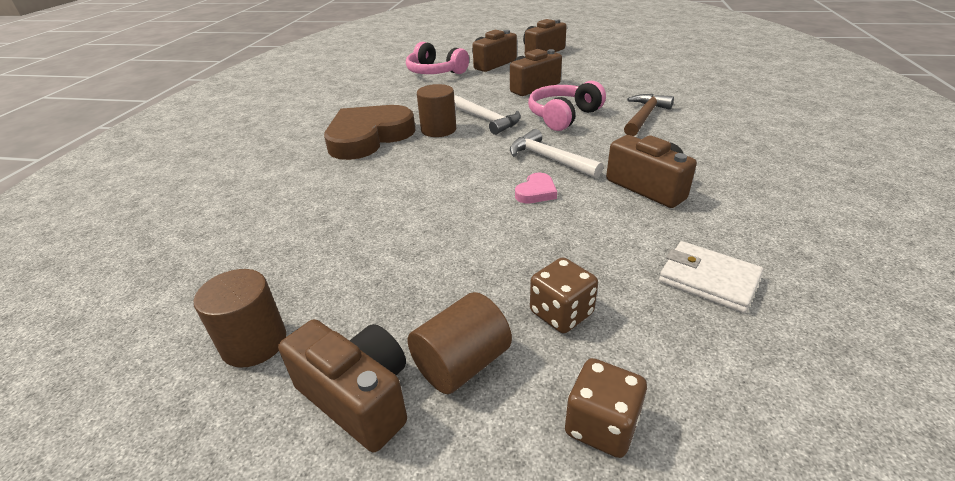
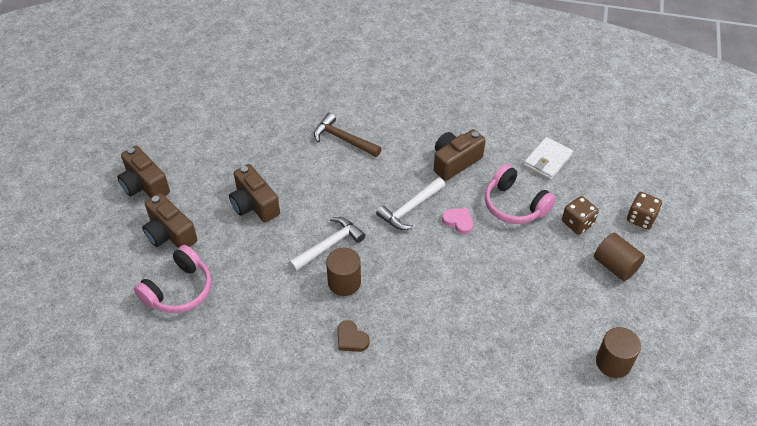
camera: 90 degrees left, 15 degrees up
(358, 397) = (640, 307): brown camera -> none
(368, 137) = (351, 339): brown heart -> brown heart, size x0.41
(563, 116) = (332, 190): pink headphones -> pink headphones (515, 205)

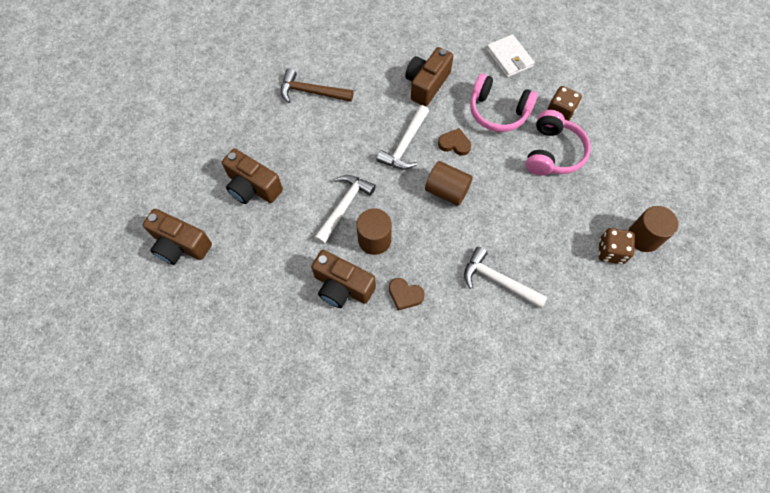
camera: 20 degrees left, 15 degrees up
(144, 185) = (130, 201): brown camera -> brown camera (342, 286)
(179, 290) = (215, 302): pink headphones -> pink headphones (552, 152)
(446, 355) = (498, 280): none -> white hammer
(458, 221) = (454, 144): pink heart -> brown heart
(547, 160) = (509, 58): white wallet -> white wallet turned 45 degrees counterclockwise
(615, 266) = (608, 143): brown cylinder -> brown cylinder (447, 191)
(641, 218) = (612, 91): brown dice -> brown dice (611, 251)

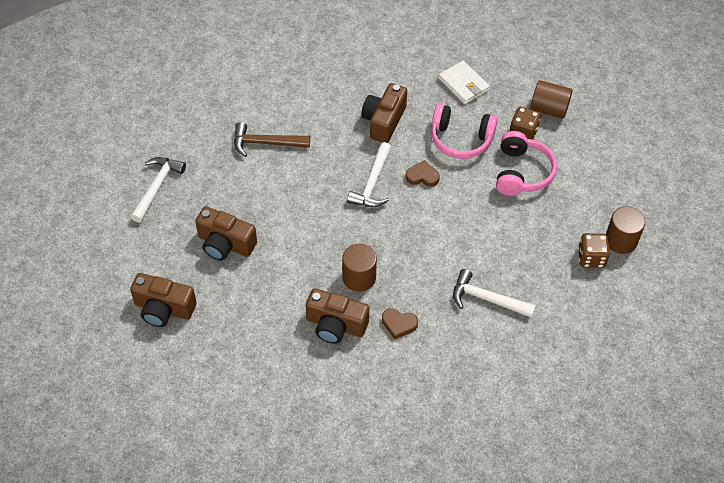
camera: 10 degrees left, 10 degrees down
(344, 206) = (322, 250): white hammer -> white hammer (157, 187)
(447, 191) = (422, 222): brown cylinder -> brown cylinder (549, 109)

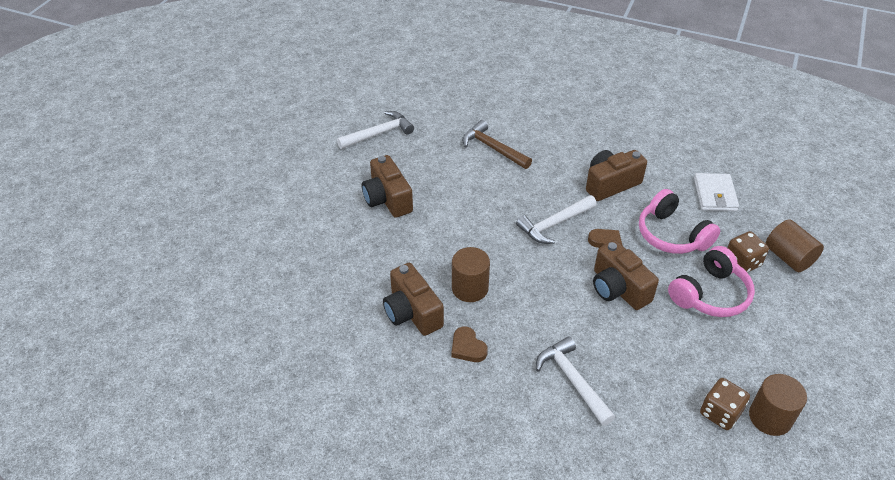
camera: 40 degrees right, 10 degrees down
(164, 309) = (294, 216): brown camera -> brown camera (618, 288)

